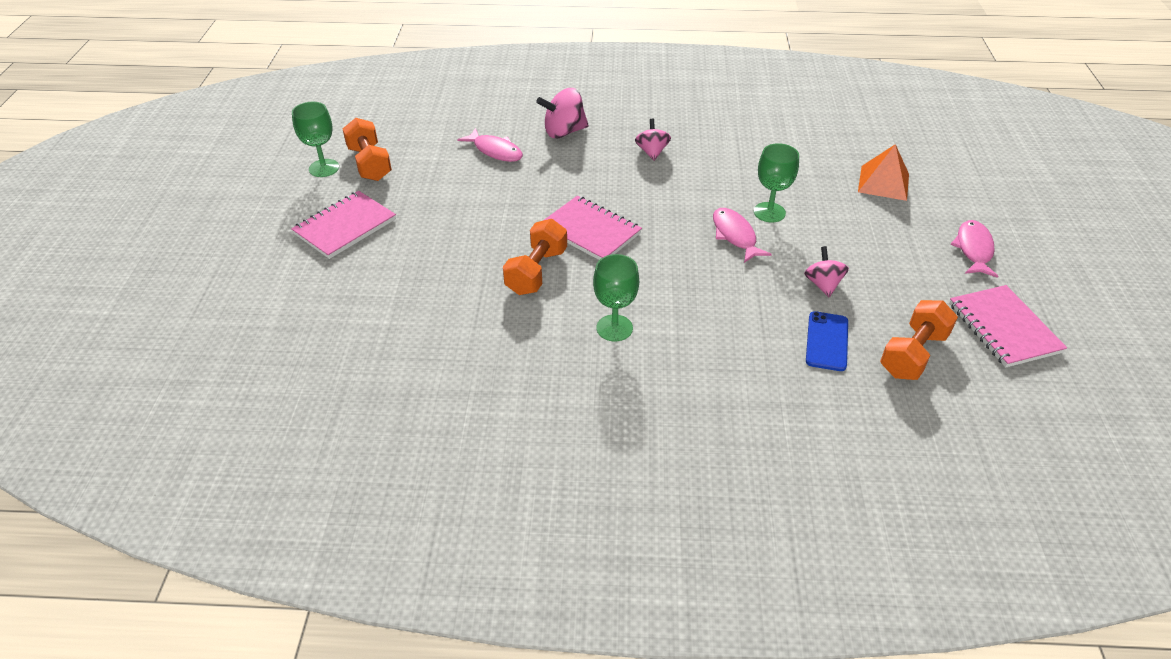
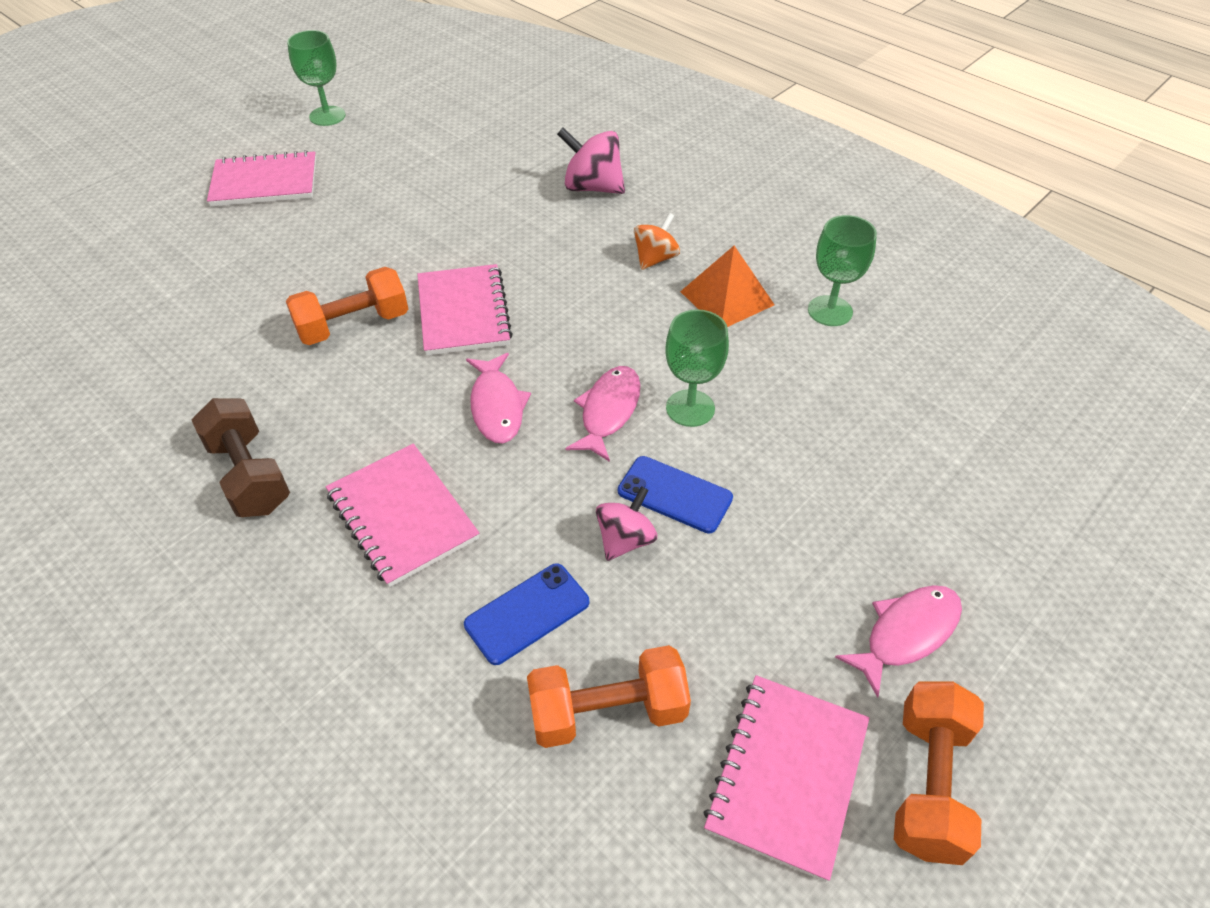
camera: 40 degrees right, 5 degrees up
(369, 163) = (369, 130): orange dumbbell -> orange dumbbell (928, 783)
(495, 151) = (496, 174): pink fish -> pink fish (497, 406)
(598, 375) = (249, 475): none -> brown dumbbell
(614, 328) = (335, 434): green goblet -> green goblet (830, 311)
(652, 152) = (655, 258): pink spinning top -> orange spinning top
(709, 341) = (402, 516): none -> pink notebook
(816, 253) = (674, 494): none -> blue phone
(883, 182) = (902, 459): orange pyramid -> orange pyramid (727, 298)

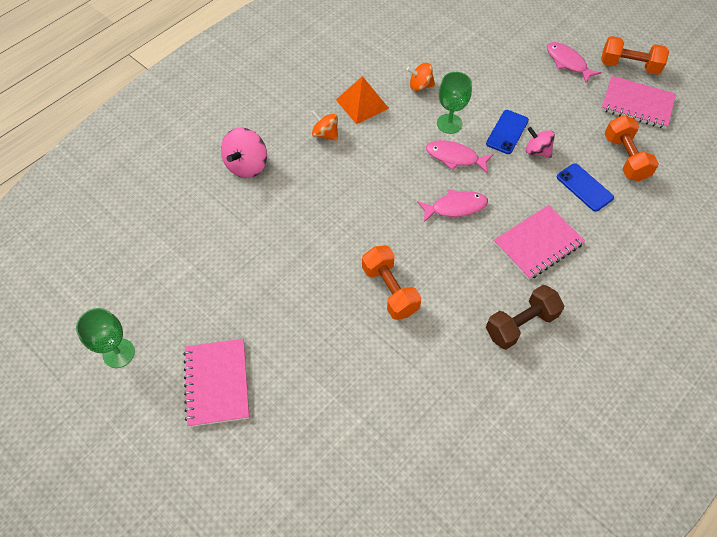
camera: 90 degrees left, 10 degrees up
(463, 312) = (376, 230): pink notebook -> none
(782, 372) = (420, 86): none -> orange spinning top
(830, 311) = (372, 63): green goblet -> none

